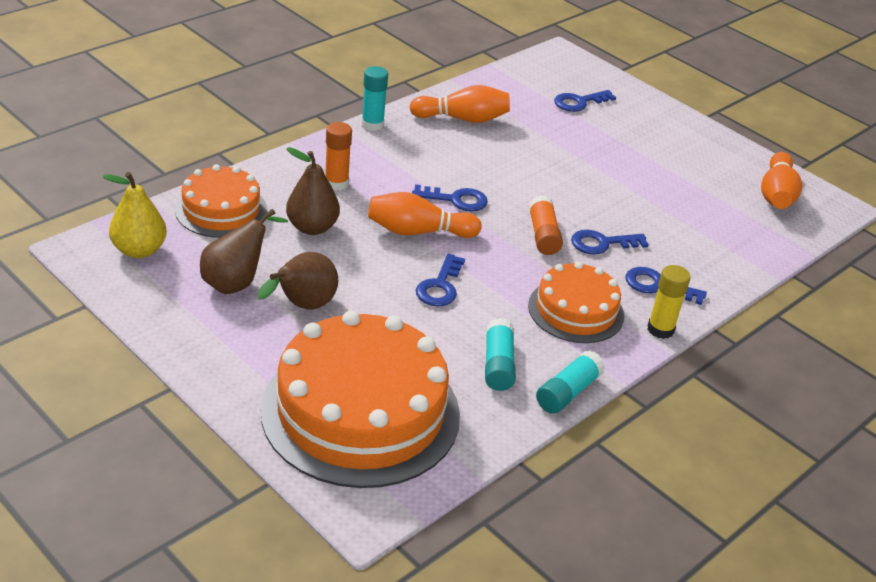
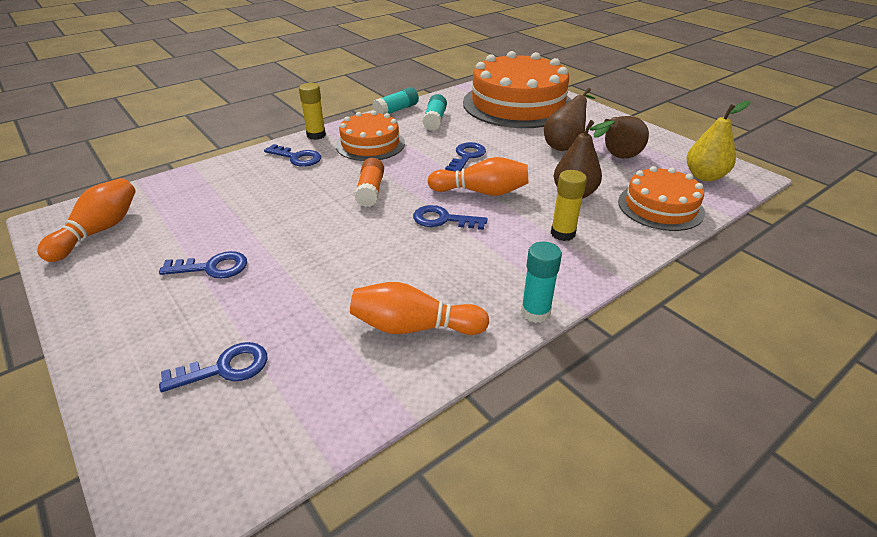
camera: 170 degrees left, 0 degrees up
(336, 183) = (563, 233): orange glue stick -> yellow glue stick
(602, 243) = (321, 185): blue key -> blue key (212, 267)

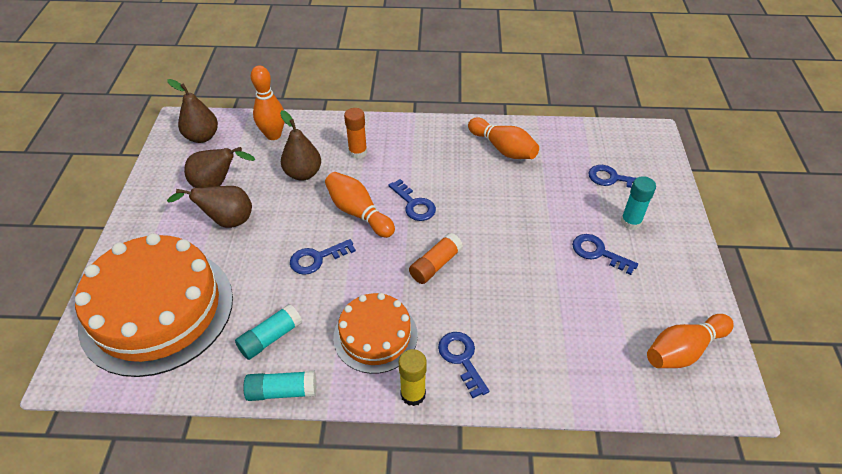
camera: 140 degrees left, 10 degrees up
(535, 312) = (436, 124): turquoise glue stick -> turquoise glue stick (630, 222)
(563, 233) = (358, 152): yellow glue stick -> orange glue stick
(660, 207) = (273, 135): orange cake -> orange bowling pin
(704, 176) = (202, 137): yellow pear -> brown pear

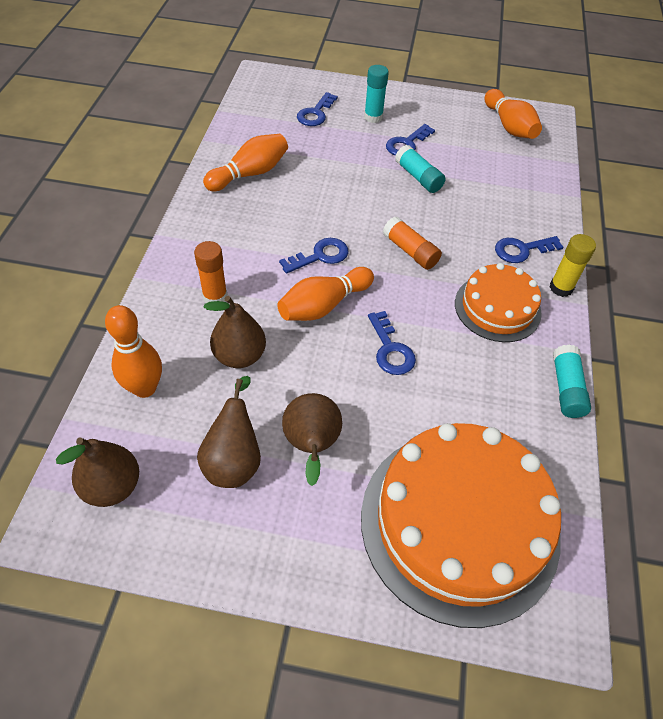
camera: 85 degrees left, 5 degrees up
(270, 338) = (501, 397): turquoise glue stick -> turquoise glue stick (418, 177)

